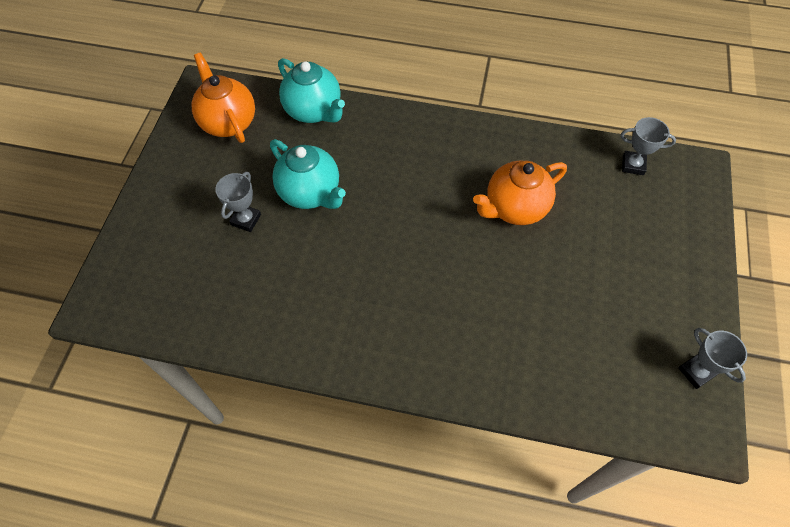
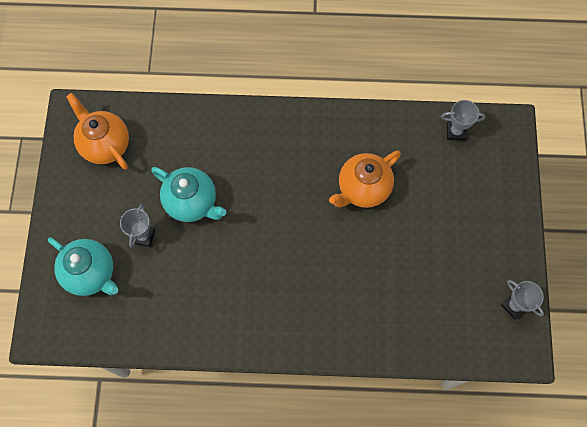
camera: 10 degrees left, 10 degrees up
(314, 111) = (177, 121): turquoise teapot -> turquoise teapot (91, 273)

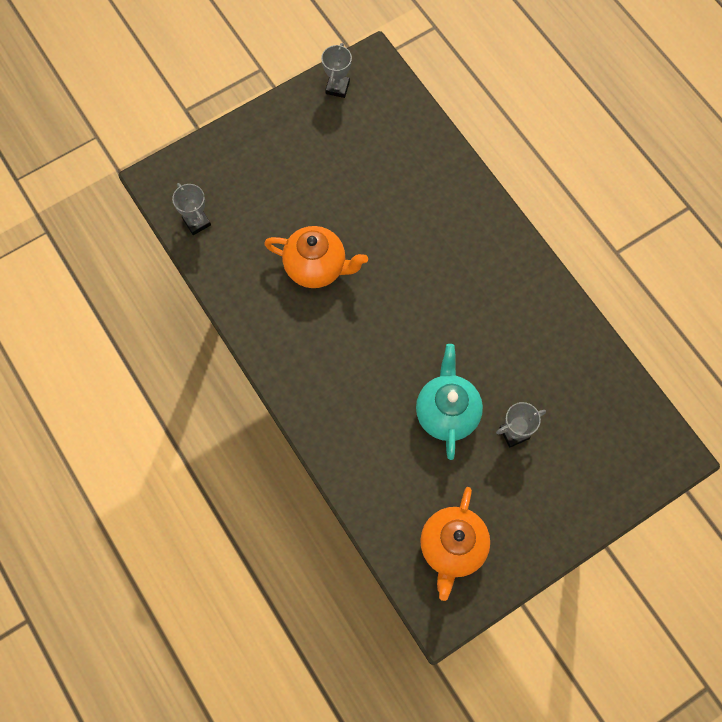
camera: 125 degrees left, 0 degrees up
(91, 273) = (587, 454): turquoise teapot -> none

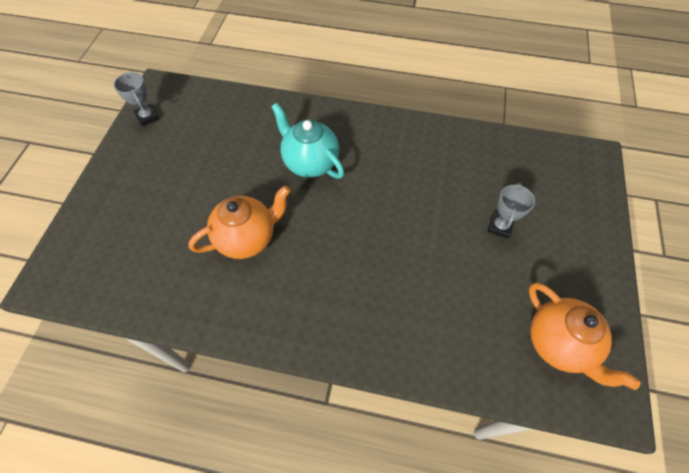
camera: 45 degrees left, 10 degrees down
(197, 222) = (112, 286): grey trophy -> none
(447, 412) = (445, 254): turquoise teapot -> turquoise teapot (310, 162)

